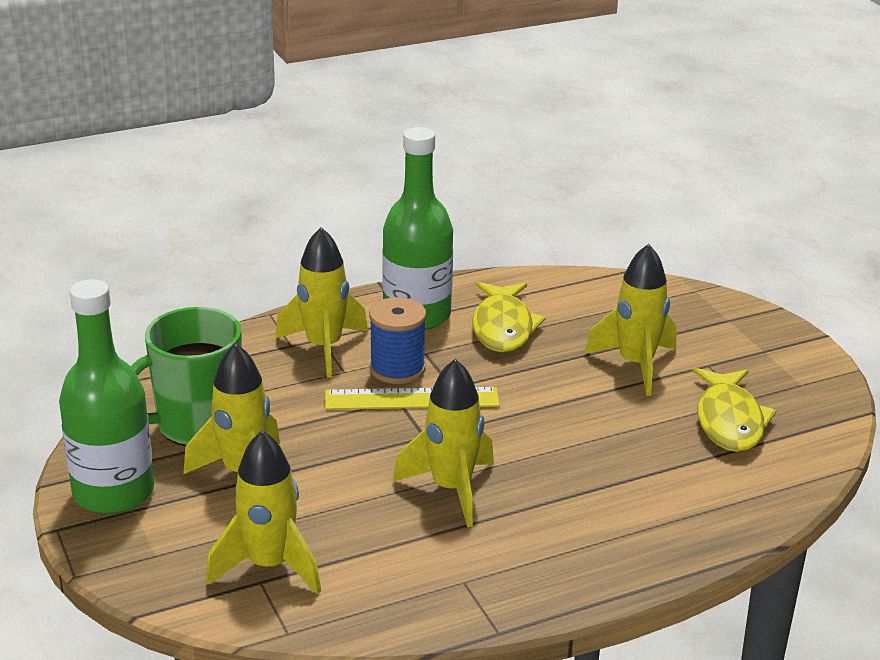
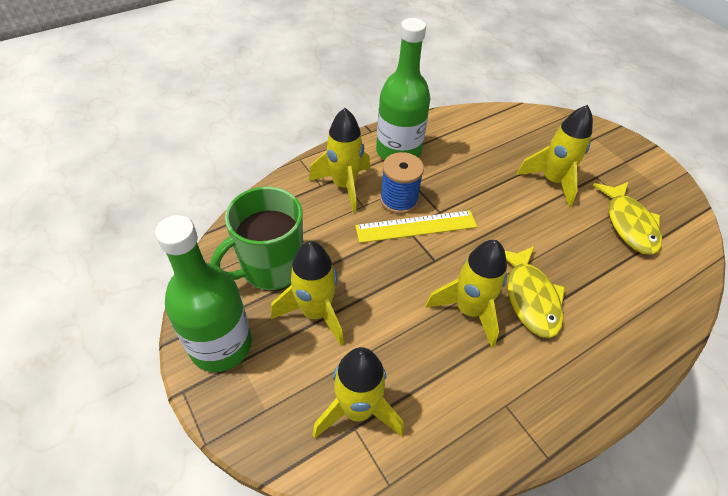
camera: 10 degrees left, 20 degrees up
(503, 327) = (457, 157): yellow fish -> yellow fish (530, 298)

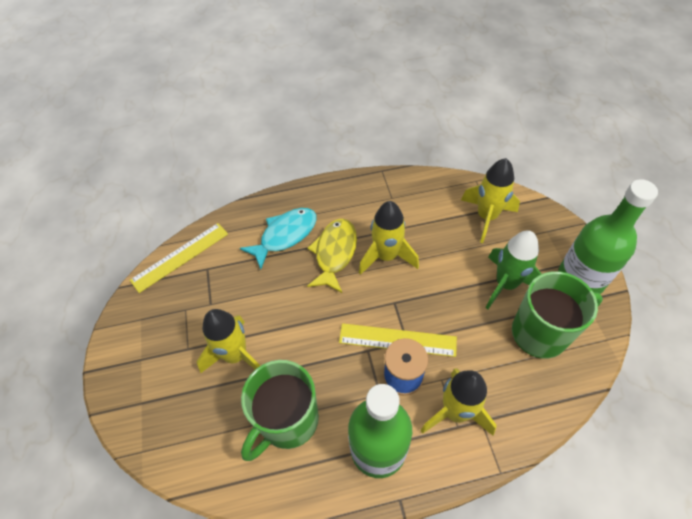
camera: 155 degrees left, 5 degrees up
(315, 312) = (505, 284): yellow rocket -> green rocket
(476, 152) = (287, 421): none -> green mug
(602, 304) = (285, 235): none -> turquoise fish
(629, 224) = (206, 290): yellow fish -> none
(689, 249) = (180, 256): none -> yellow ruler

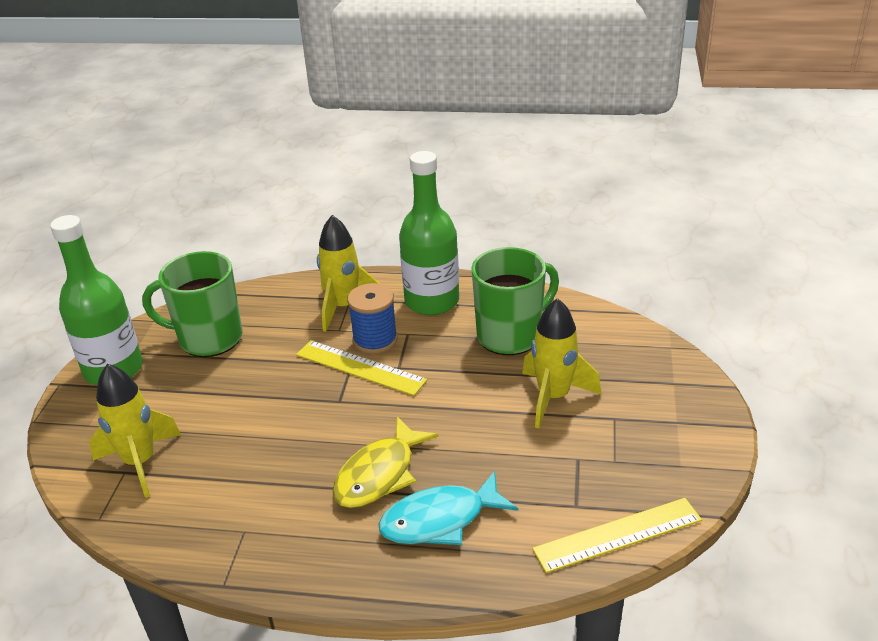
camera: 160 degrees left, 20 degrees down
(386, 256) = (312, 451): yellow rocket -> none
(505, 284) = (198, 385): green rocket -> none

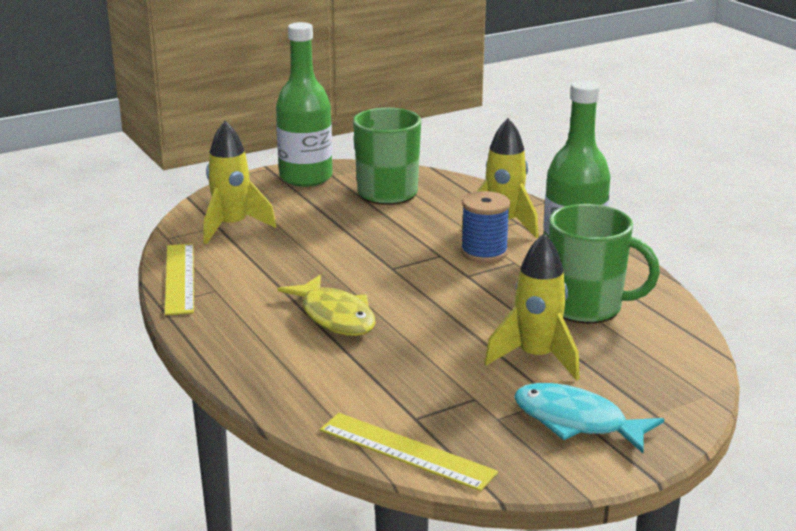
camera: 50 degrees right, 10 degrees down
(360, 367) = (442, 260): yellow ruler -> yellow ruler (180, 278)
(379, 474) = (335, 317): yellow fish -> yellow fish turned 120 degrees counterclockwise
(440, 520) = (319, 361): turquoise fish -> turquoise fish (576, 421)

